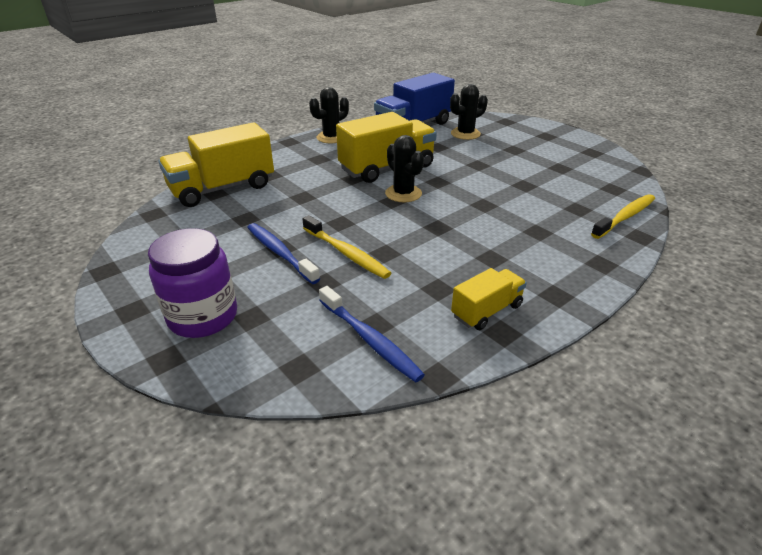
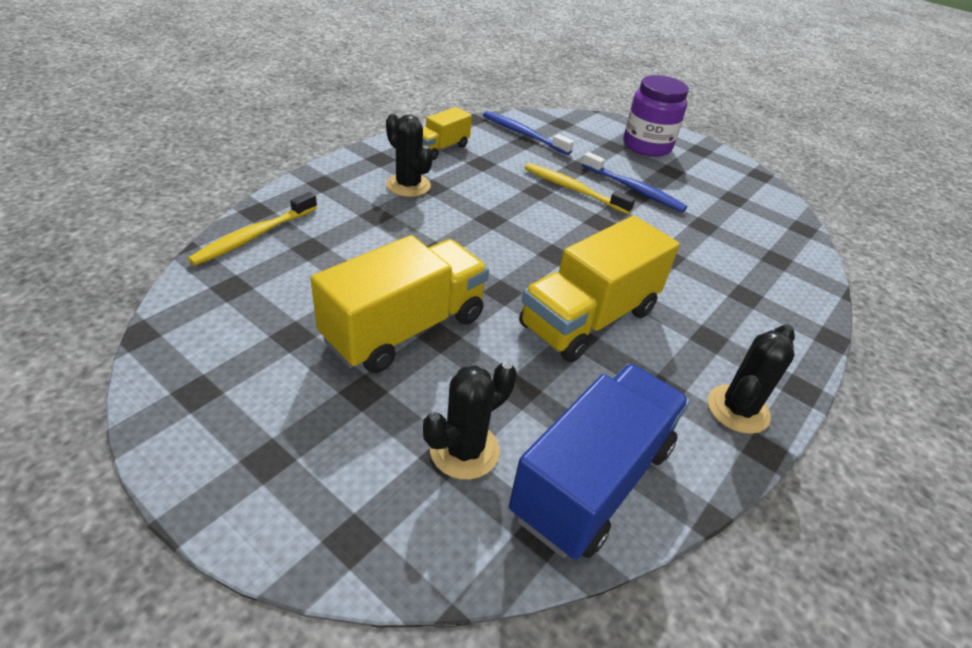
camera: 165 degrees right, 5 degrees up
(223, 188) = (777, 266): yellow truck -> yellow truck (405, 328)
(403, 193) = (545, 265): black cactus -> black cactus (408, 185)

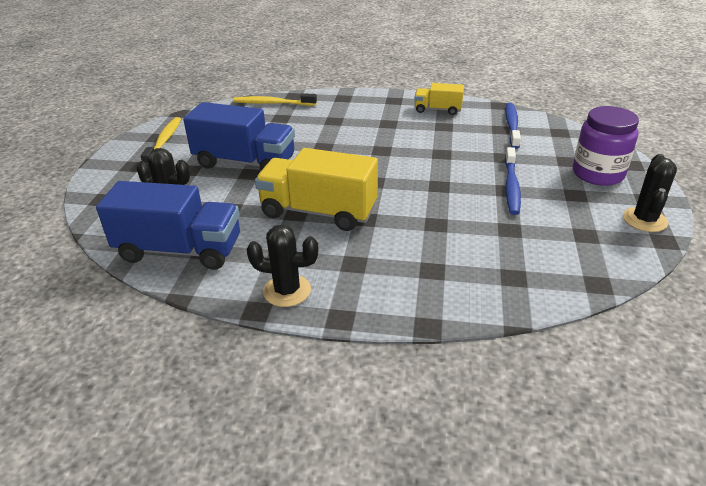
camera: 65 degrees right, 5 degrees down
(405, 328) = (245, 162): yellow truck -> blue truck
(408, 185) = (377, 117): black cactus -> black cactus (644, 220)
(573, 189) = (466, 164): yellow toothbrush -> yellow toothbrush (164, 141)

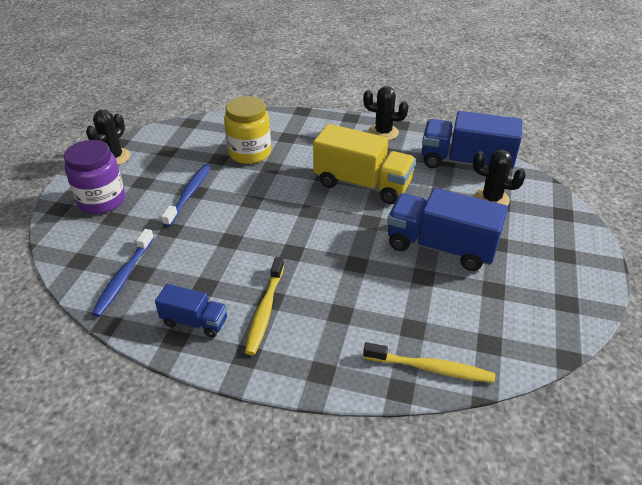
camera: 175 degrees left, 5 degrees up
(164, 141) = (552, 293): yellow toothbrush -> yellow toothbrush (265, 311)
(438, 110) = (195, 322): yellow truck -> blue truck
(473, 240) = (249, 153): none -> yellow jar

